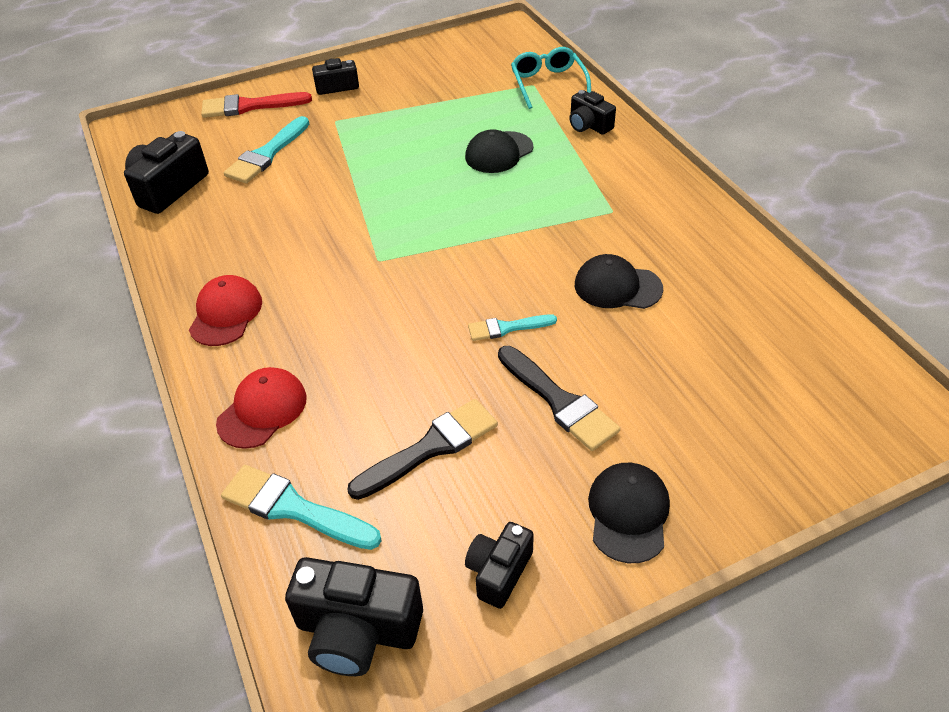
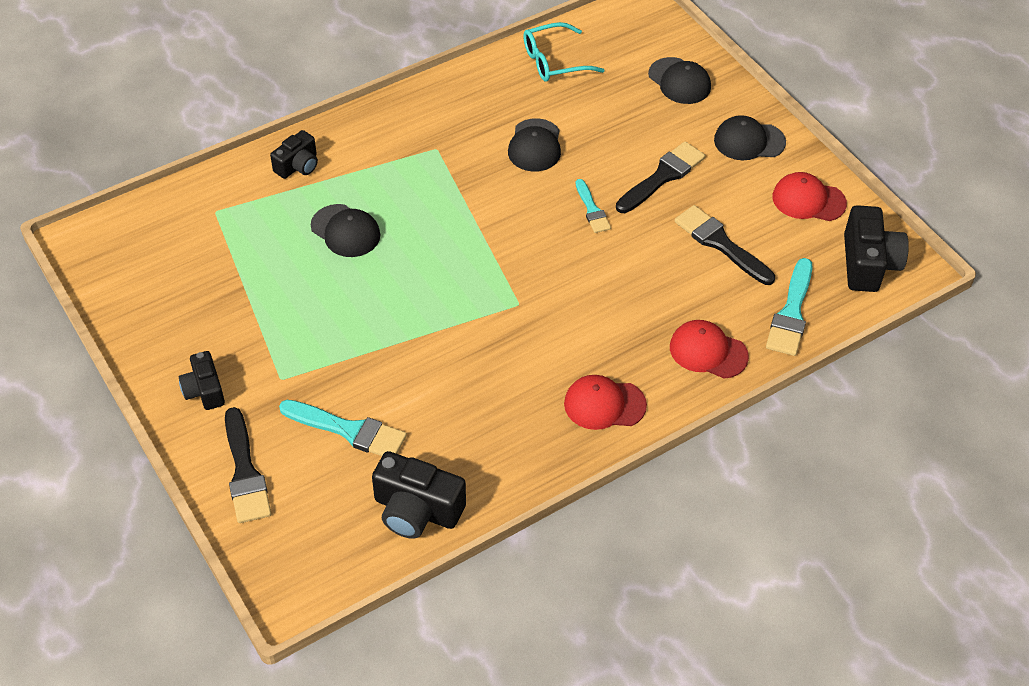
camera: 100 degrees left, 5 degrees up
(249, 106) = (245, 472): red brush -> black brush
(499, 572) = (808, 200): black camera -> red cap
(548, 84) = (215, 199): turquoise glasses -> turquoise glasses (554, 61)
(755, 444) = (679, 81): none -> black cap

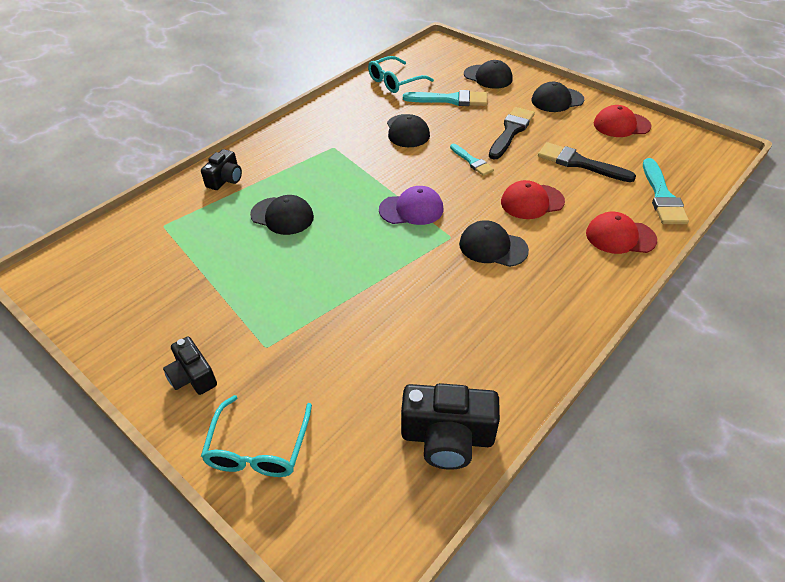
camera: 15 degrees left, 5 degrees down
(245, 472) = (258, 447): black brush -> turquoise glasses
(349, 430) = (349, 377): turquoise brush -> turquoise brush (450, 100)
(491, 258) = (411, 209): none -> purple cap
(558, 328) = (492, 247): none -> black cap
(604, 404) = (564, 296): red cap -> red cap (532, 202)
(868, 263) = (691, 153): black camera -> none

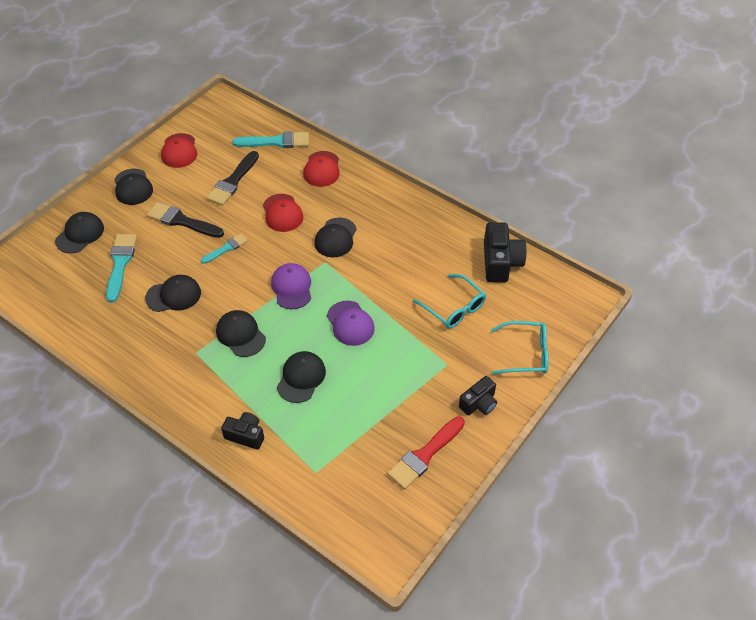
camera: 95 degrees left, 5 degrees up
(142, 314) = (424, 455): none -> red brush
(349, 174) = (240, 335): none -> black cap
(350, 256) = (350, 323): none -> purple cap
(395, 81) = (75, 310): turquoise glasses -> turquoise glasses (453, 307)

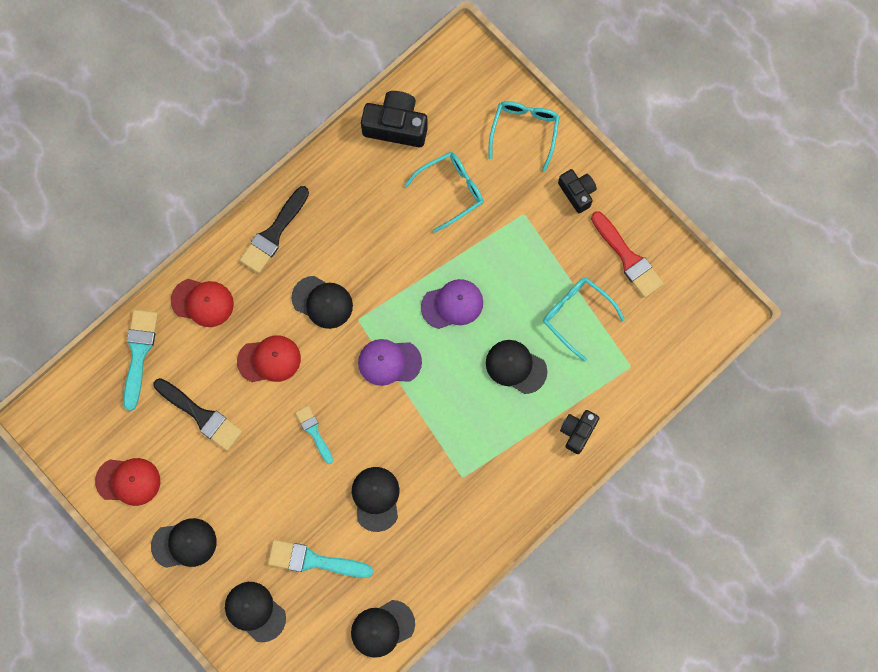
camera: 80 degrees left, 25 degrees up
(182, 221) = (258, 483): black brush -> black brush (273, 233)
(240, 335) = (447, 426): black cap -> black cap (382, 628)
(358, 419) = (577, 315): none -> turquoise glasses

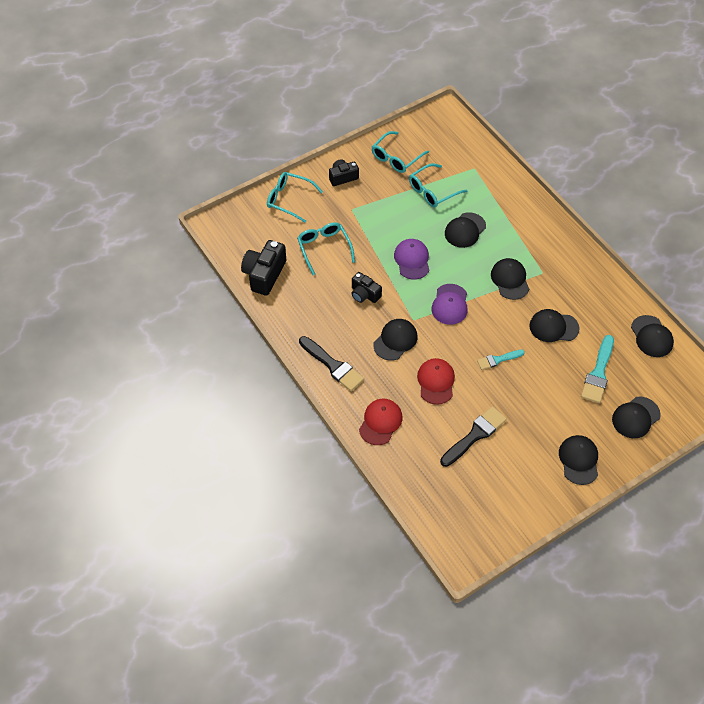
camera: 80 degrees left, 20 degrees down
(128, 481) = (523, 495): red cap -> none
(139, 353) = (416, 474): turquoise brush -> none
(442, 435) = (510, 280): none -> black cap
(577, 432) = (517, 203): black camera -> black camera (364, 294)
(628, 258) = (396, 157): red brush -> turquoise glasses

